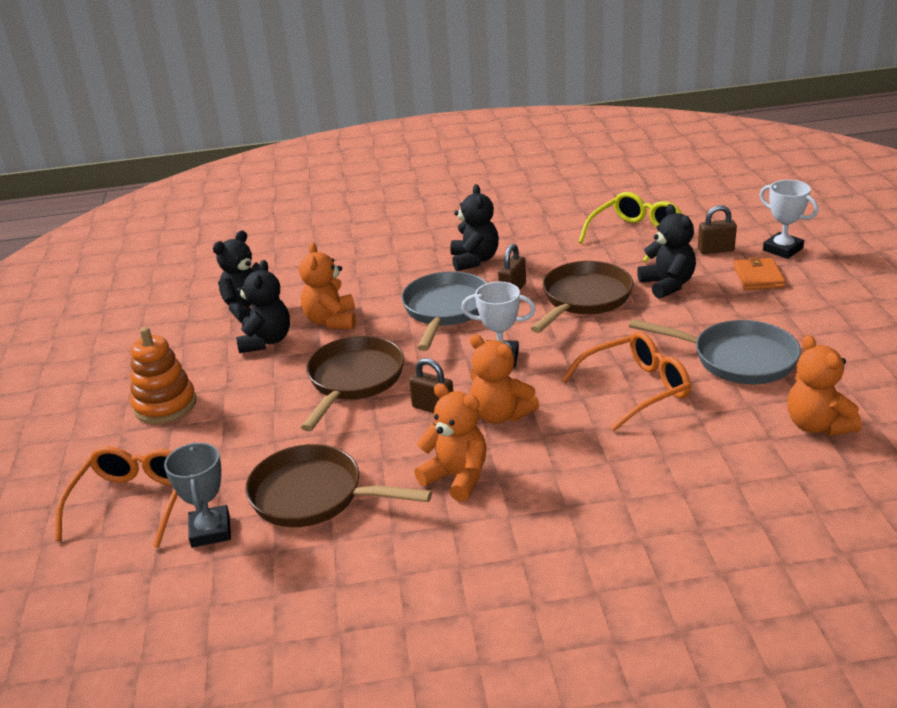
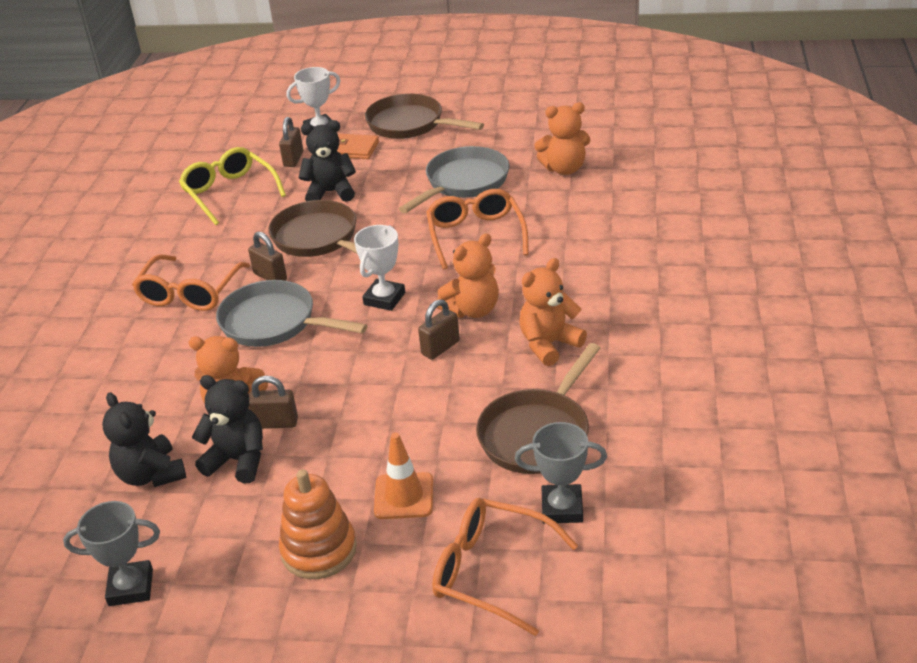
camera: 75 degrees left, 5 degrees up
(134, 335) = (131, 587): none -> grey trophy
(226, 433) = (404, 496): none -> orange traffic cone
(312, 346) = (276, 423): none -> brown padlock
(354, 380) = (362, 396): brown pan -> brown pan (410, 124)
(474, 260) = (190, 293): black teddy bear -> orange glasses

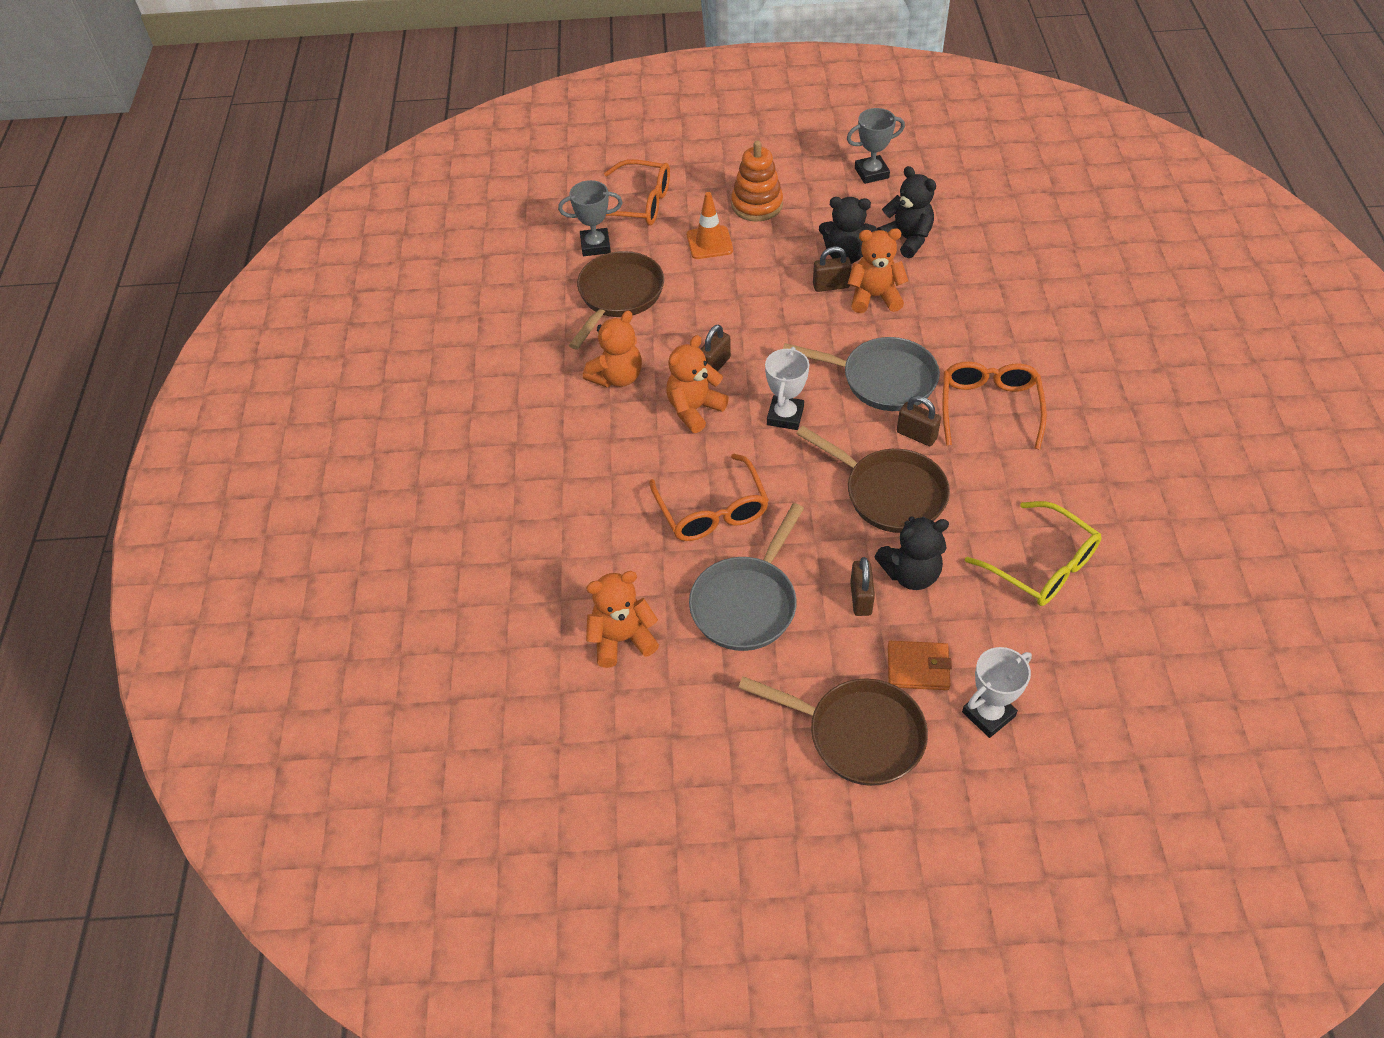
camera: 170 degrees right, 15 degrees up
(293, 159) = (993, 640): brown padlock -> brown padlock (860, 598)

